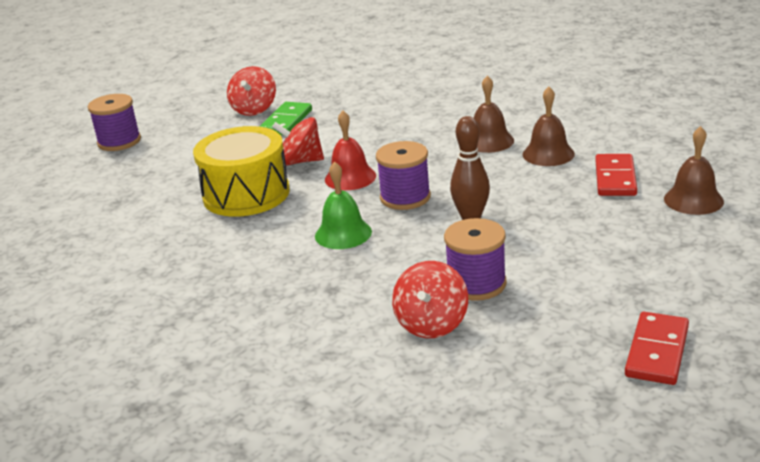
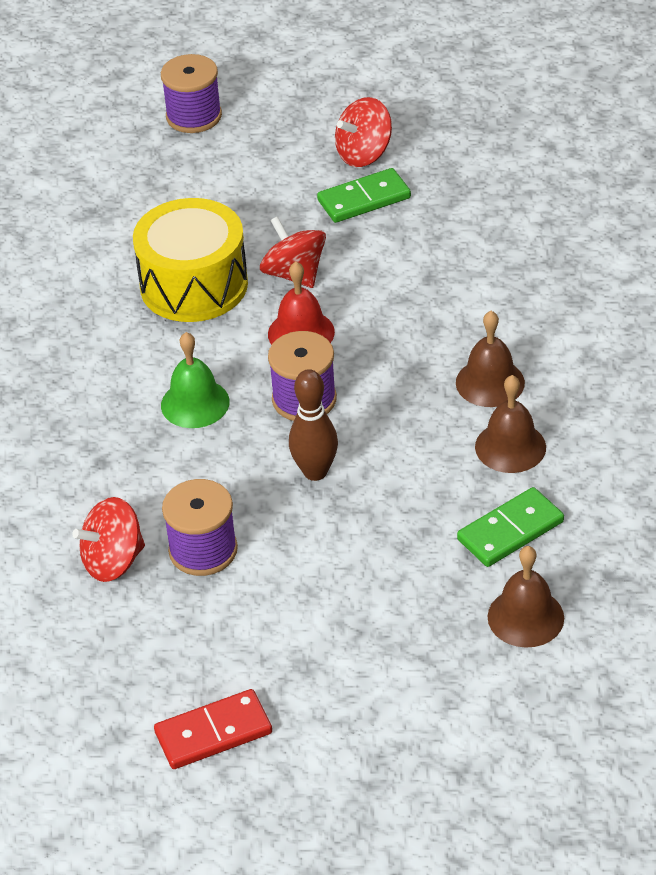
camera: 45 degrees right, 15 degrees up
(615, 178) = (510, 531): red domino -> green domino

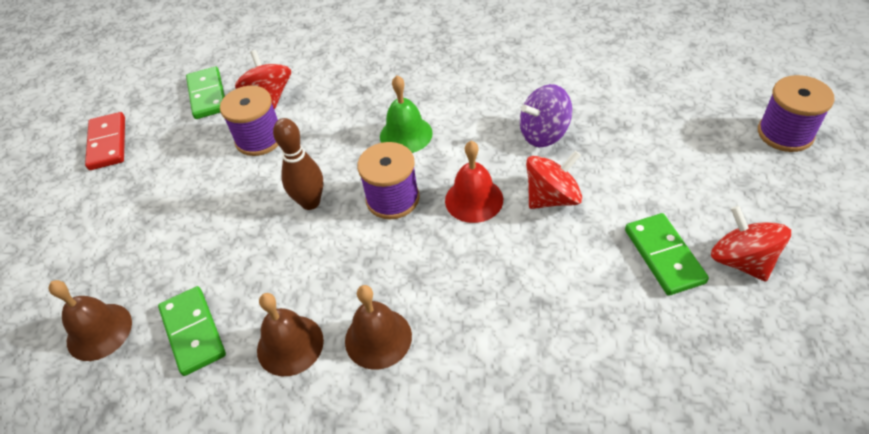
camera: 100 degrees right, 5 degrees up
(106, 638) = (207, 95): none -> green domino
(194, 285) = (544, 134): yellow drum -> purple spinning top

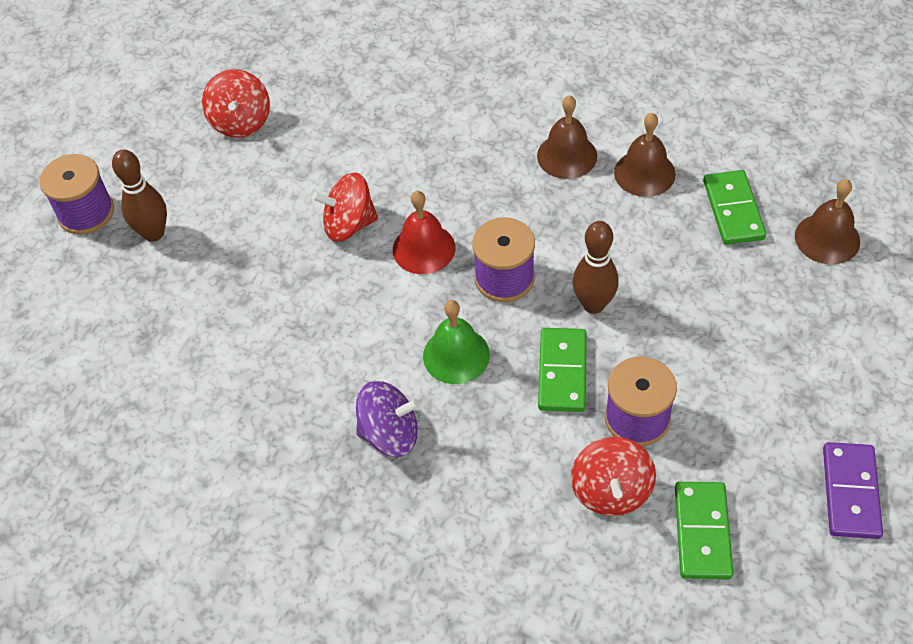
camera: 160 degrees left, 5 degrees up
(108, 143) = (850, 492): red domino -> purple domino
(544, 134) = (307, 298): purple spinning top -> purple spinning top (390, 434)
(664, 256) = (296, 144): green domino -> green domino (562, 372)
(710, 137) = (154, 233): none -> brown bowling pin

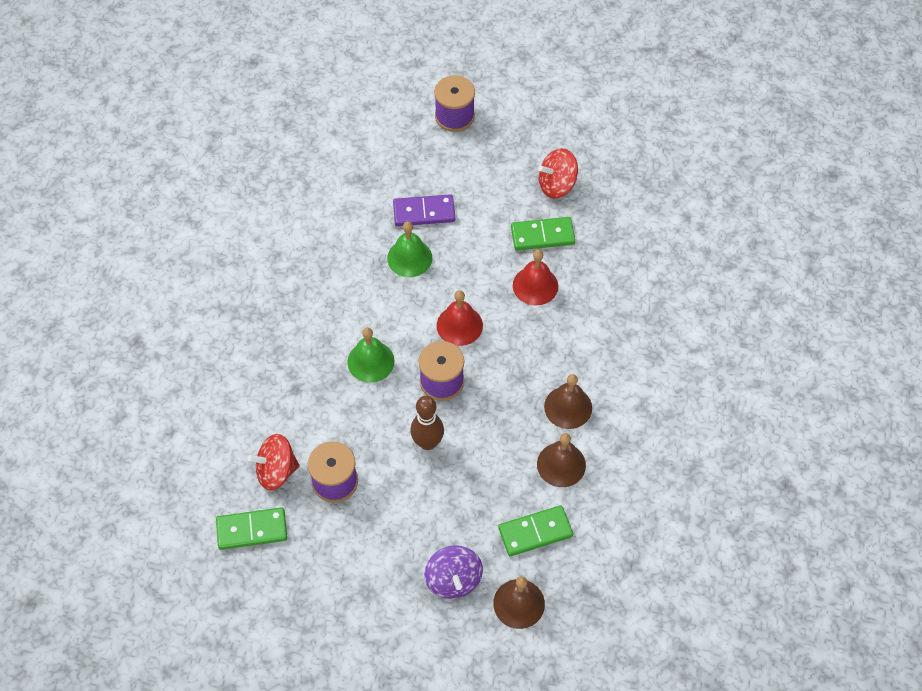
camera: 75 degrees right, 5 degrees up
(154, 233) = (444, 160): brown bowling pin -> none
(301, 291) = (409, 258): none -> green bell
(349, 224) = (473, 274): red spinning top -> none
(385, 163) = (535, 285): none -> red bell
(390, 434) = (303, 333): purple spinning top -> purple spinning top (453, 580)
(562, 372) = (366, 429): green domino -> green domino (542, 235)
(850, 492) = (292, 624): purple domino -> purple domino (424, 212)

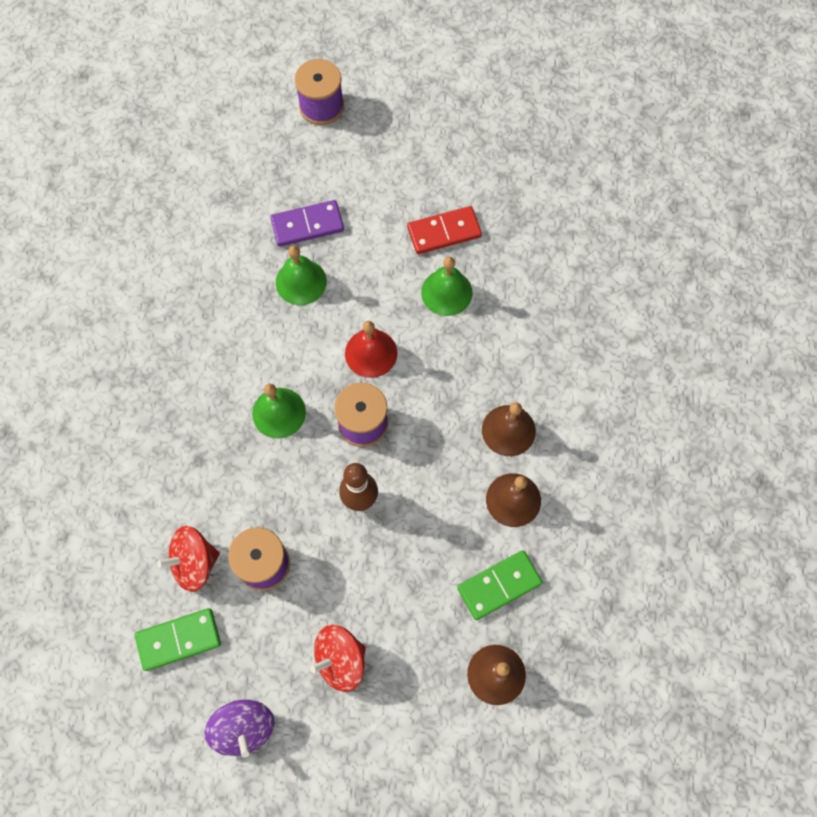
camera: 10 degrees left, 10 degrees up
(453, 580) = (418, 659): purple spinning top -> purple spinning top (243, 728)
(535, 285) = (446, 292): red bell -> green bell
(542, 235) = (444, 232): green domino -> red domino
(557, 185) = (449, 170): red spinning top -> red spinning top (340, 660)

